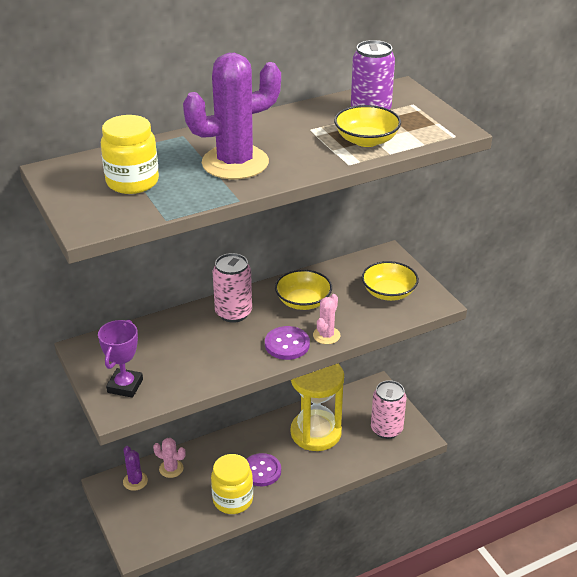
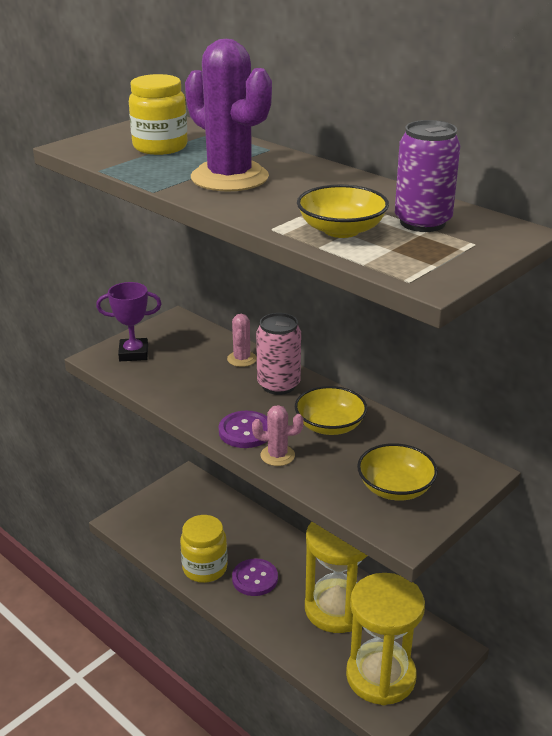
camera: 70 degrees right, 5 degrees down
(135, 481) = (199, 493): purple cactus -> none
(171, 469) = (226, 511): pink cactus -> pink cactus (242, 359)
(386, 429) = (380, 676): pink can -> yellow hourglass

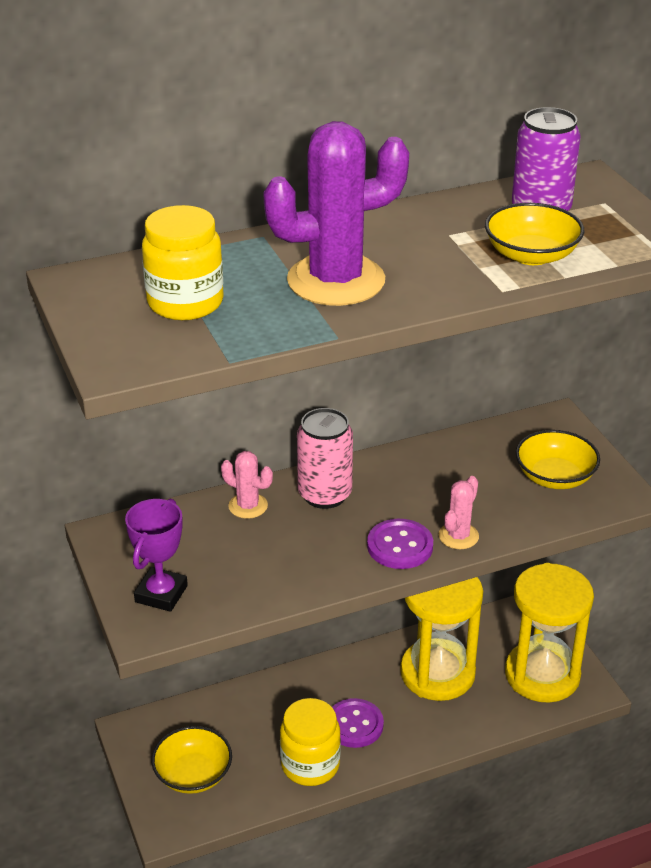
camera: 65 degrees left, 5 degrees up
(330, 425) = (427, 483): yellow bowl -> yellow bowl (193, 774)

